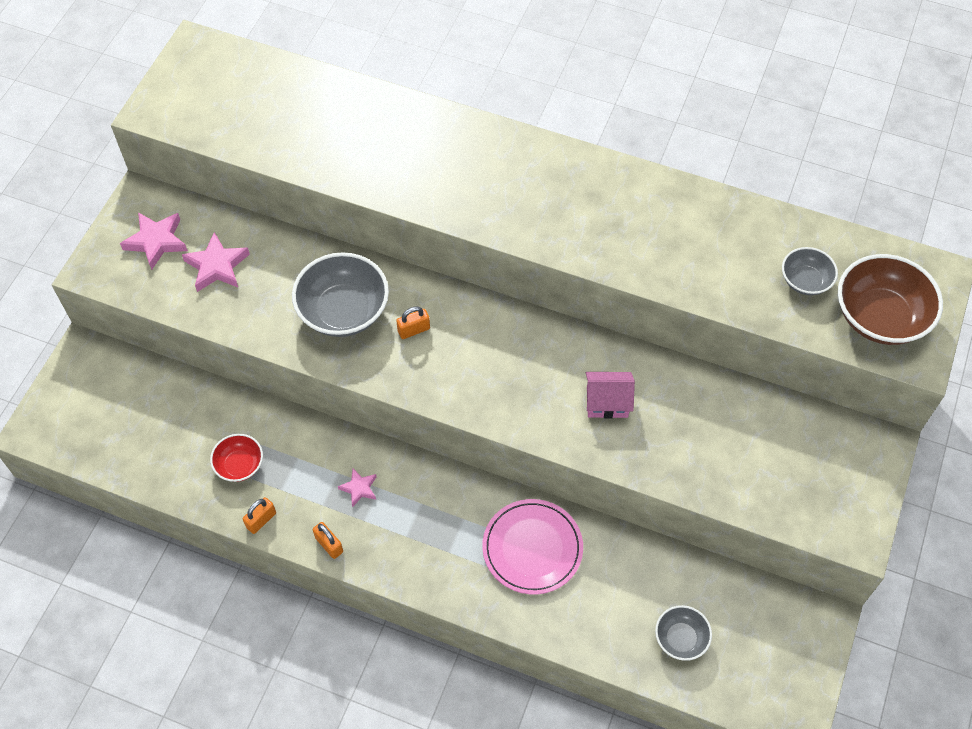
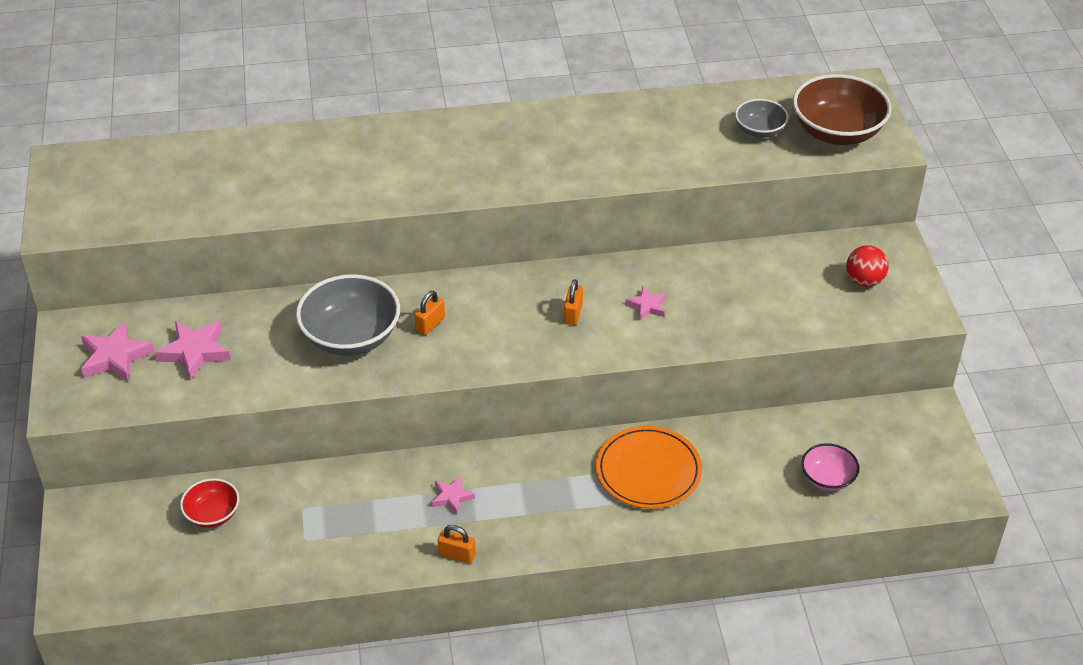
camera: 30 degrees left, 15 degrees down
(239, 465) = (318, 531): red bowl -> red bowl (212, 514)
(261, 520) = (374, 566): orange padlock -> orange padlock (573, 313)
(532, 548) = (648, 471): pink plate -> orange plate
(607, 402) = (647, 306): pink house -> pink star
(680, 638) = (827, 478): grey bowl -> pink bowl
(823, 473) = (864, 281): none -> red ball

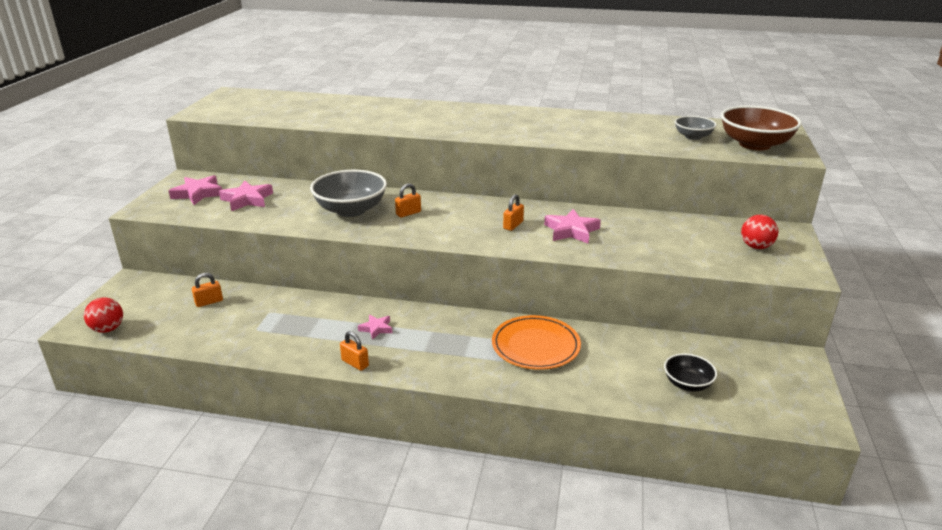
camera: 20 degrees right, 15 degrees down
(114, 593) = (108, 329): none -> red ball
(212, 514) = (209, 302): red bowl -> orange padlock
(647, 306) = (571, 231): pink star -> pink star, size x1.70
(827, 478) = (687, 384): pink bowl -> black bowl

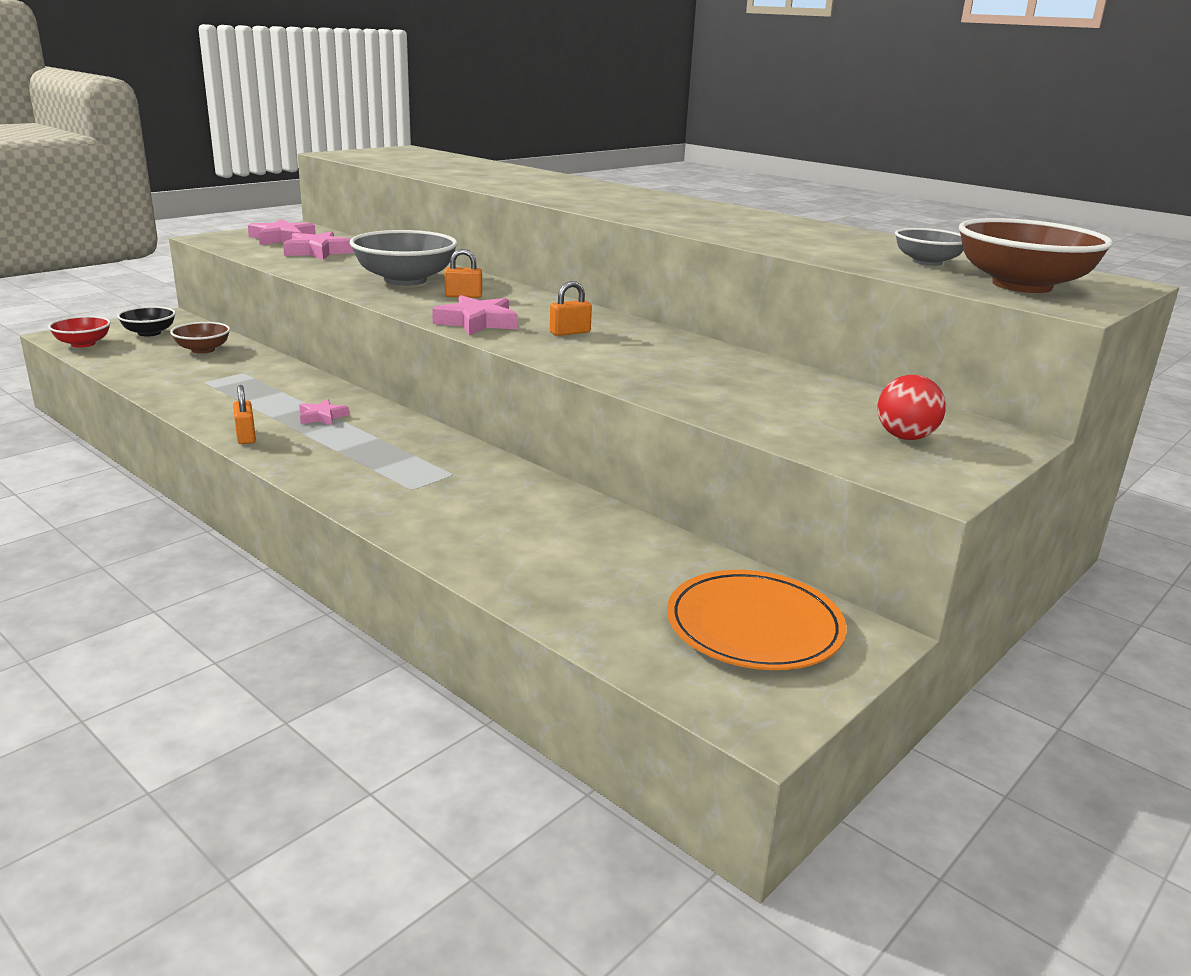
camera: 30 degrees right, 5 degrees down
(108, 329) = (83, 344): red ball -> red bowl
(209, 302) = (203, 350): orange padlock -> brown bowl
(535, 346) = (477, 489): orange plate -> orange plate (754, 626)
(571, 231) = (638, 354): pink star -> pink star (477, 322)
(687, 384) = (618, 596): black bowl -> black bowl (149, 333)

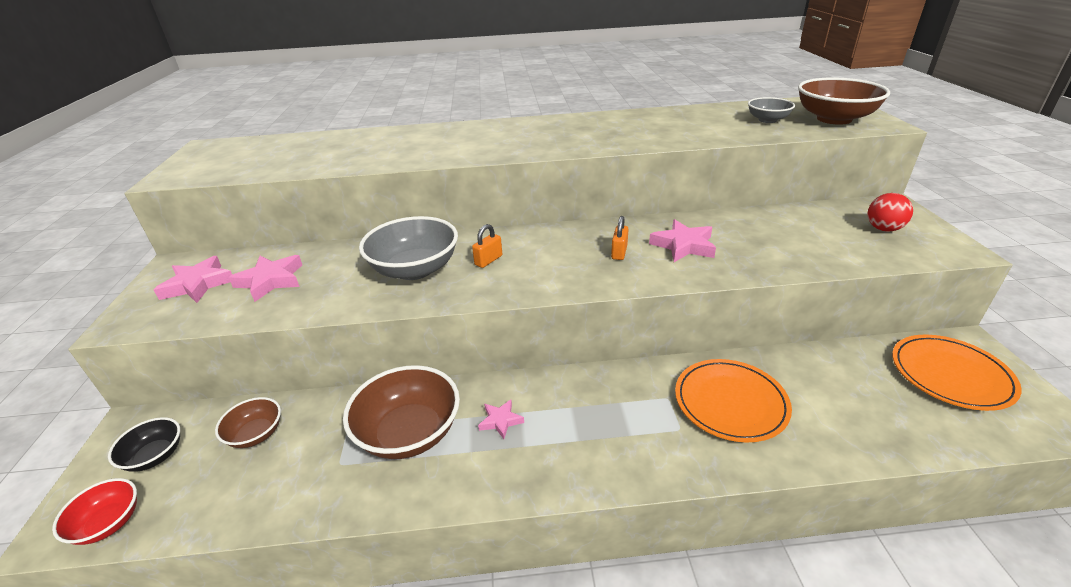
camera: 45 degrees left, 10 degrees up
(246, 436) = (500, 485): orange padlock -> none
(265, 391) = (409, 433): none -> brown bowl
(477, 322) = (560, 278): pink star -> pink star (683, 245)
(489, 503) = (730, 402): none -> orange plate

